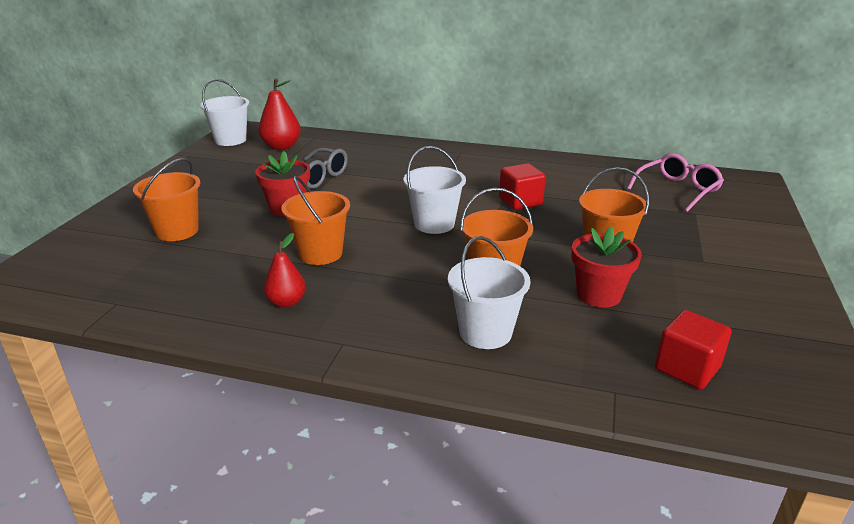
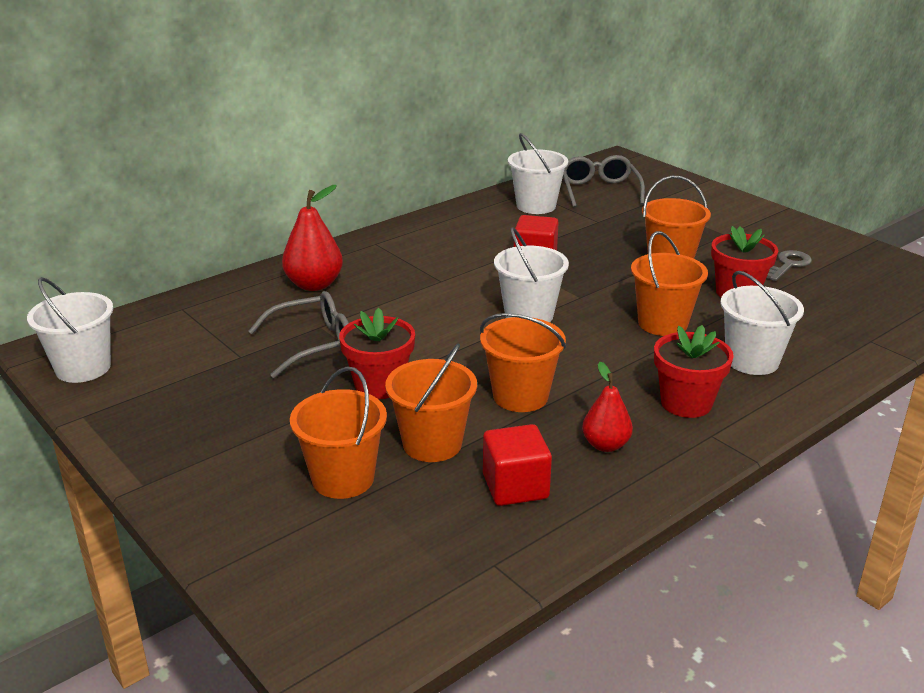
camera: 55 degrees left, 0 degrees up
(235, 244) = (432, 444): none -> orange bucket
(281, 147) = (177, 338): red pear -> red pear (314, 285)
(379, 319) = (686, 403): none -> red flower pot
(604, 178) = (536, 206): none -> white bucket
(677, 190) = (599, 191): pink glasses -> grey glasses
(687, 368) = (861, 304): red cube -> red cube (515, 487)
(698, 307) = (788, 265): none -> grey key

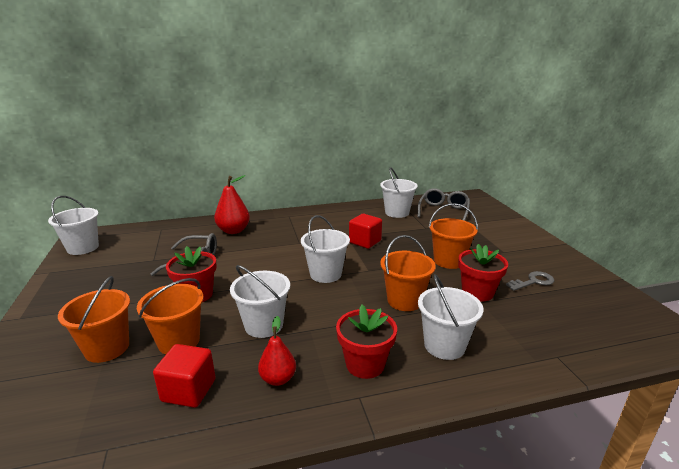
camera: 25 degrees right, 5 degrees down
(520, 396) = (264, 325): orange bucket -> white bucket

